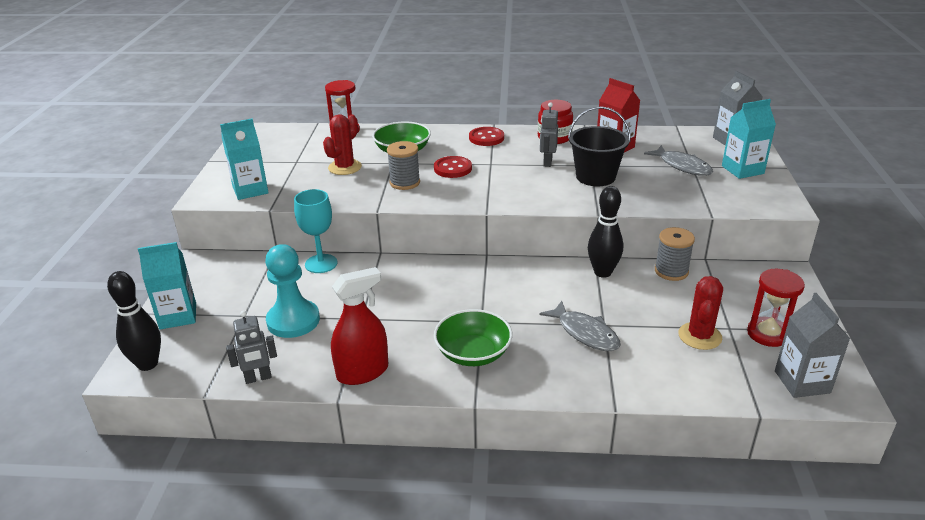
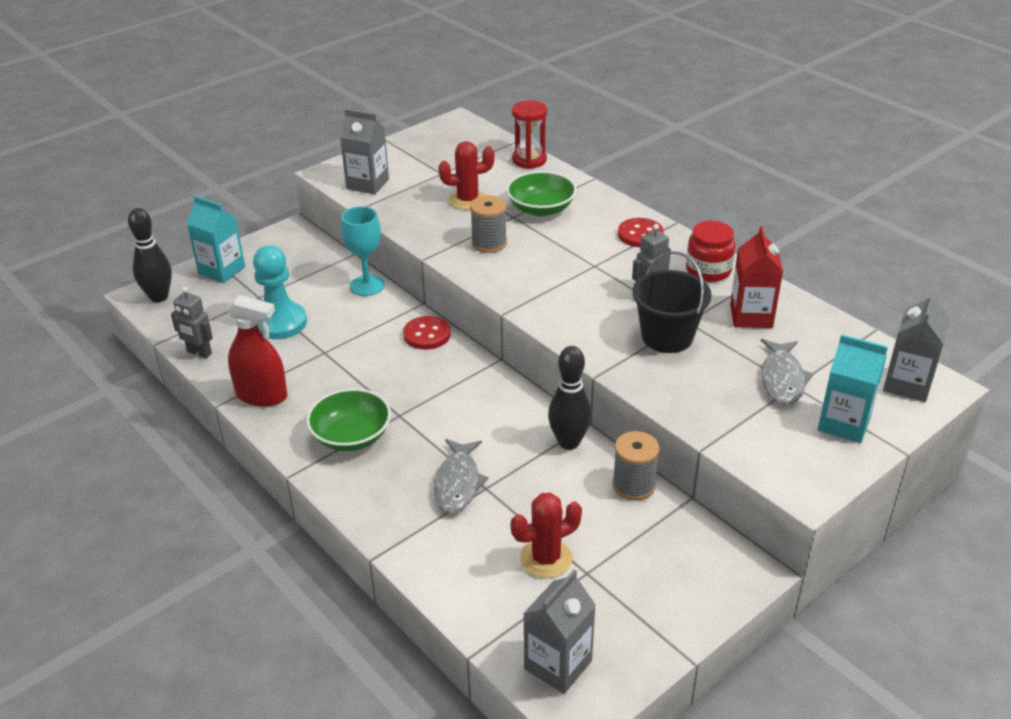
camera: 45 degrees right, 5 degrees up
(250, 190) = (367, 184): turquoise carton -> grey carton
(452, 168) = (552, 251): red button -> red button (427, 334)
(768, 334) = (611, 605): red hourglass -> none

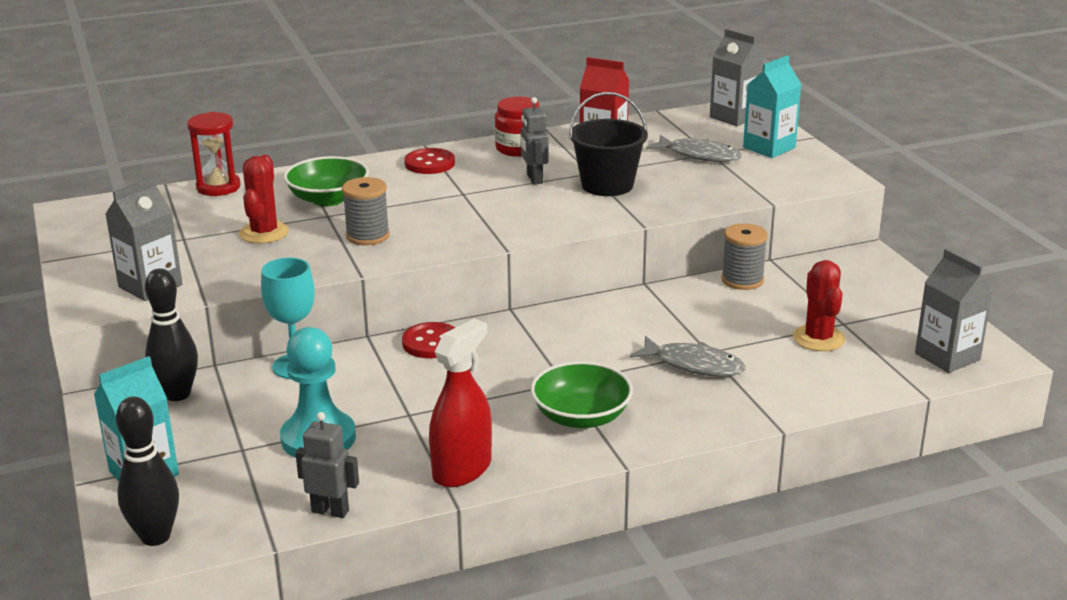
camera: 70 degrees left, 10 degrees down
(199, 353) = (330, 511): grey robot -> grey robot turned 120 degrees counterclockwise
(569, 442) = (666, 298): black bowling pin -> black bowling pin (177, 394)

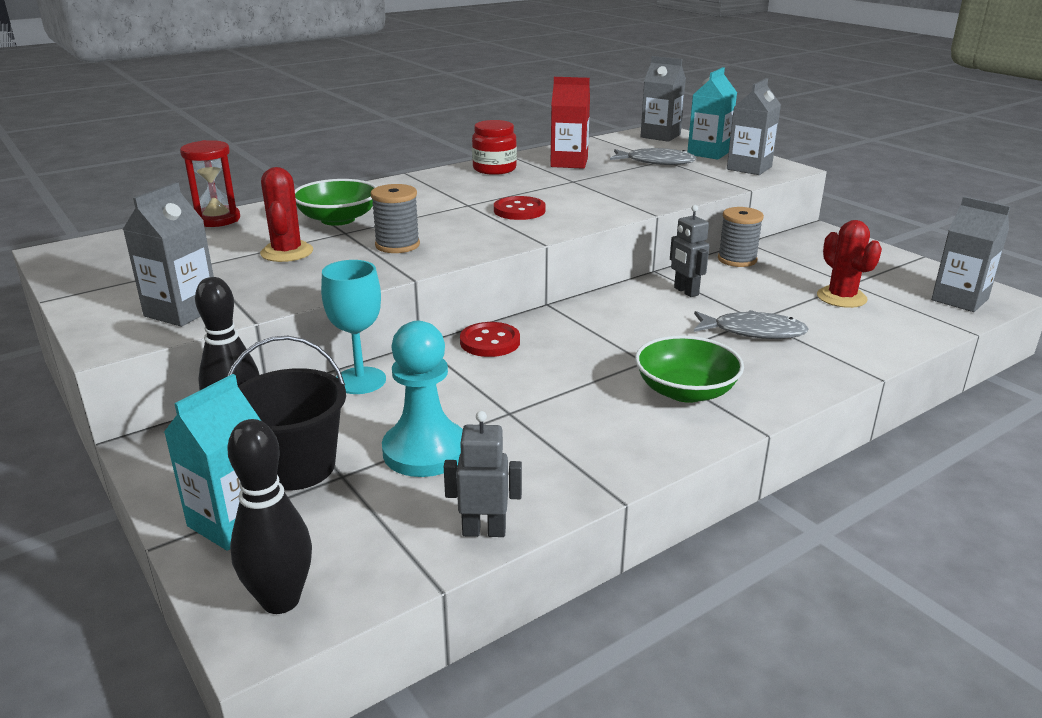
camera: 15 degrees left, 0 degrees up
(429, 163) = (420, 185): red button -> red button (519, 210)
(462, 469) = (602, 461): red spray bottle -> none
(534, 179) = (526, 189): grey robot -> grey robot (686, 291)
(607, 185) = (596, 188): black bucket -> black bucket (296, 467)
(797, 174) = (749, 168): none -> grey carton

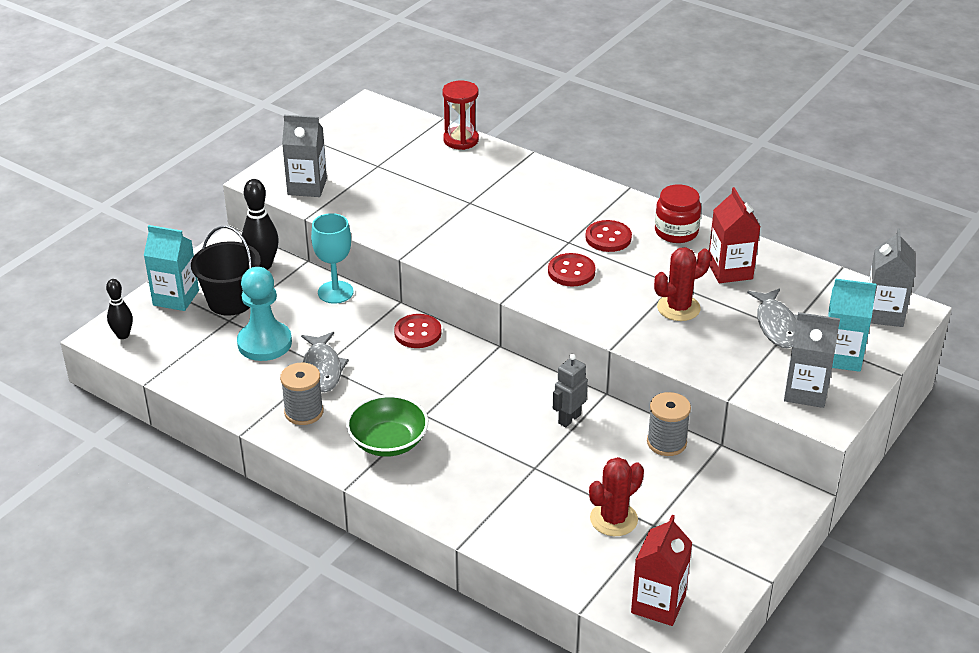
camera: 70 degrees right, 10 degrees up
(281, 600) = (123, 335): black bowling pin -> black bowling pin, size x0.65
(287, 252) = (417, 191): red cactus -> red cactus (678, 308)
(338, 219) = (494, 190): green bowl -> none
(397, 245) = (458, 233): grey spool -> grey spool (304, 412)
(478, 190) = (608, 238): none -> red button
(484, 531) = (196, 386): grey robot -> none
(753, 332) = (508, 467): grey fish -> grey fish (322, 369)
(959, 299) = (658, 604): grey carton -> red carton

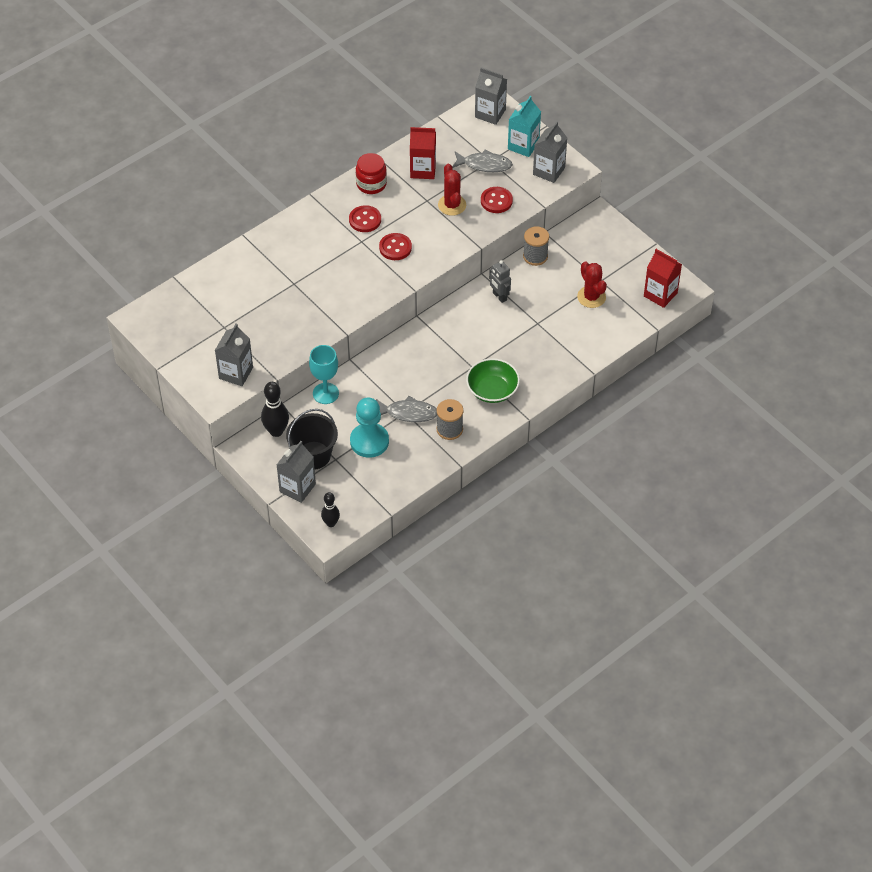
camera: 75 degrees left, 15 degrees up
(176, 298) = (297, 488): turquoise carton -> grey carton
(417, 333) = (388, 355): red button -> red button (496, 201)
(461, 140) = (210, 272): red hourglass -> none

